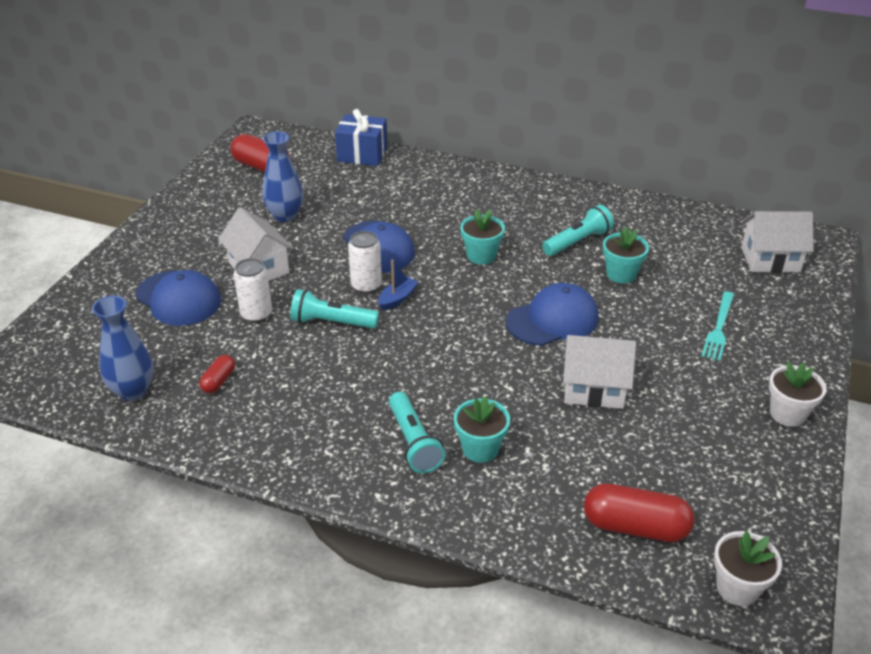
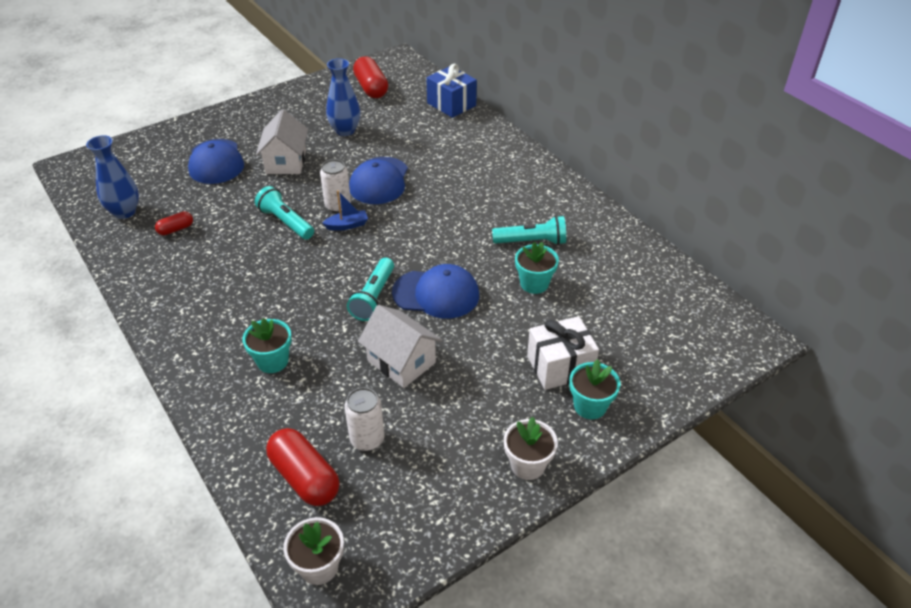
camera: 35 degrees right, 5 degrees up
(256, 314) = (247, 194): white can -> white can (367, 439)
(414, 442) = (237, 333): turquoise flashlight -> turquoise flashlight (373, 297)
(481, 255) = (444, 219): turquoise flower pot -> turquoise flower pot (590, 406)
(719, 328) = (560, 366): turquoise fork -> white gift
(770, 259) = (682, 332): white house -> none

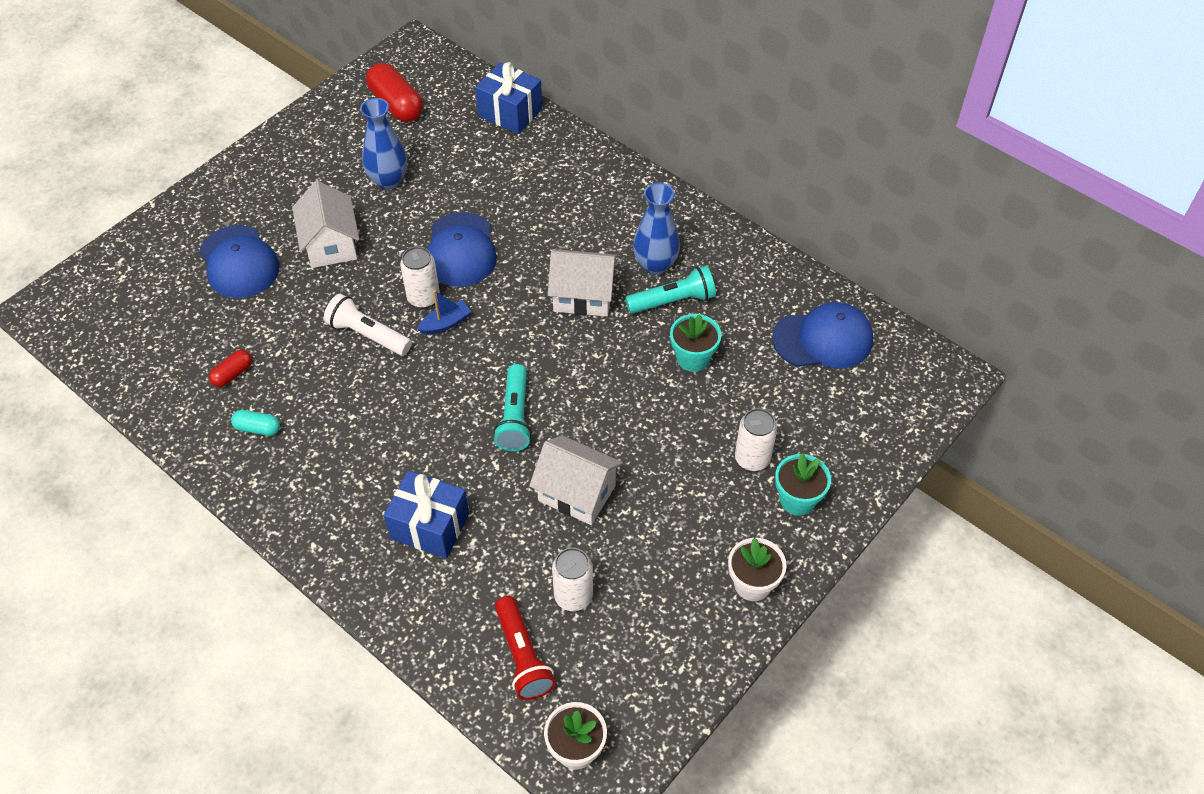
camera: 15 degrees left, 10 degrees up
(124, 212) = (154, 362): blue vase -> blue vase (655, 265)
(175, 267) = (257, 428): none -> turquoise capsule
(272, 361) = (430, 526): turquoise flower pot -> blue gift
(285, 222) = (368, 335): turquoise flashlight -> white flashlight
(305, 477) = (523, 656): red capsule -> red flashlight
(436, 294) = (586, 396): blue cap -> blue cap (823, 339)
(461, 226) = (583, 296): none -> white house
(560, 366) = (752, 458): white gift -> white can

